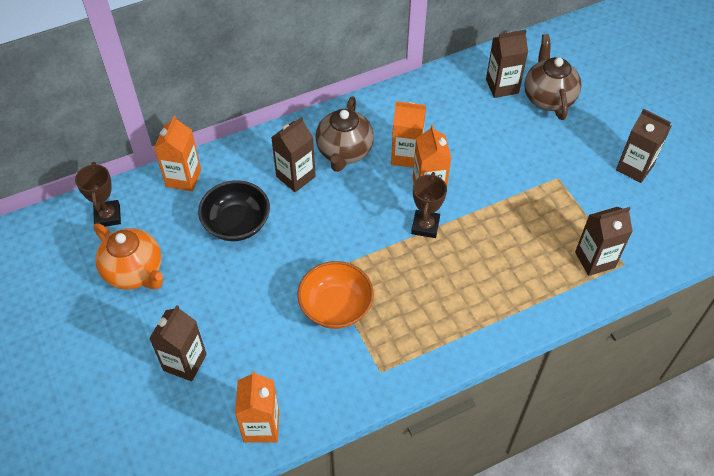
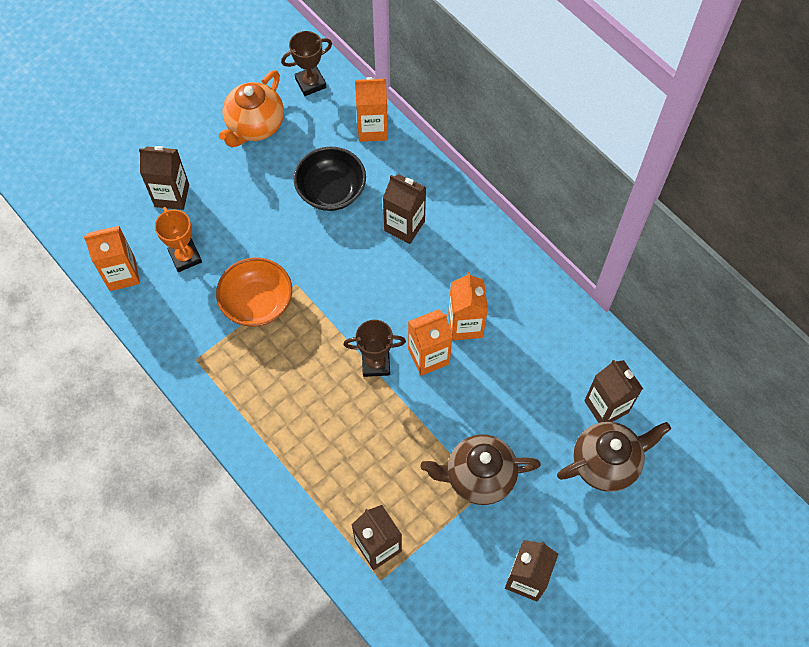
camera: 75 degrees right, 10 degrees up
(263, 362) = (185, 257): none -> orange trophy
(344, 152) = (451, 263): brown teapot -> brown teapot (478, 476)

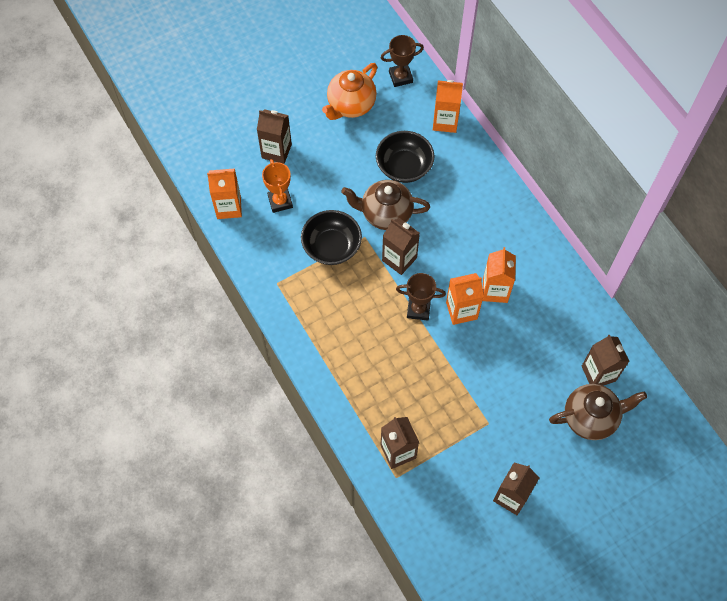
camera: 10 degrees right, 0 degrees up
(257, 303) = (331, 246): orange bowl -> black bowl
(404, 226) = (458, 204): brown carton -> brown carton (399, 259)
(478, 476) = (486, 411): brown teapot -> brown teapot (385, 214)

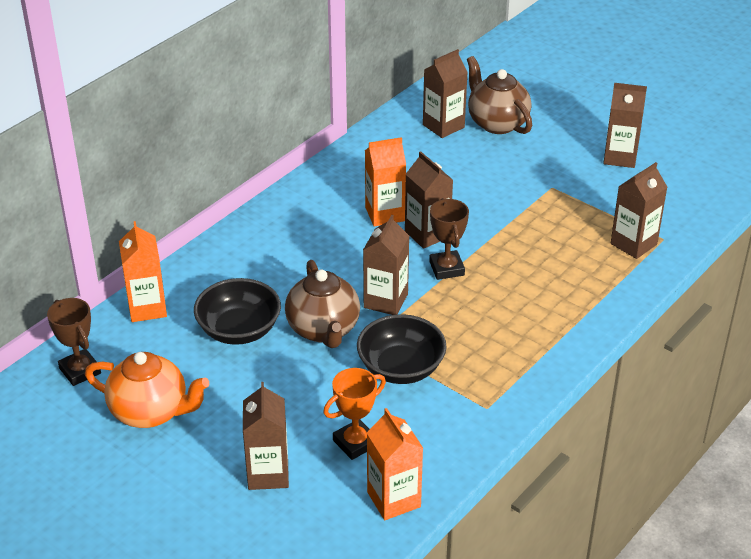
camera: 110 degrees left, 25 degrees down
(461, 310) = (427, 234): orange carton -> brown carton

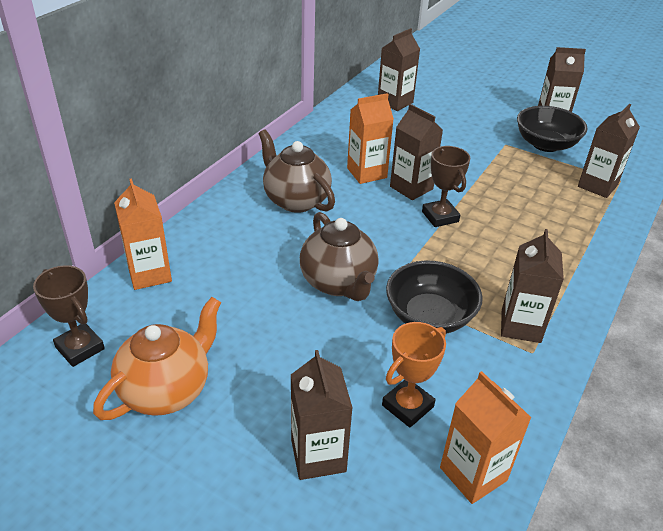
camera: 10 degrees left, 0 degrees up
(150, 412) = (166, 390): orange teapot -> orange teapot turned 60 degrees counterclockwise
(239, 330) = (251, 290): black bowl -> black bowl (545, 144)
(385, 301) = (392, 250): brown carton -> brown carton (520, 326)
(497, 123) = (439, 98): brown teapot -> brown teapot (296, 200)

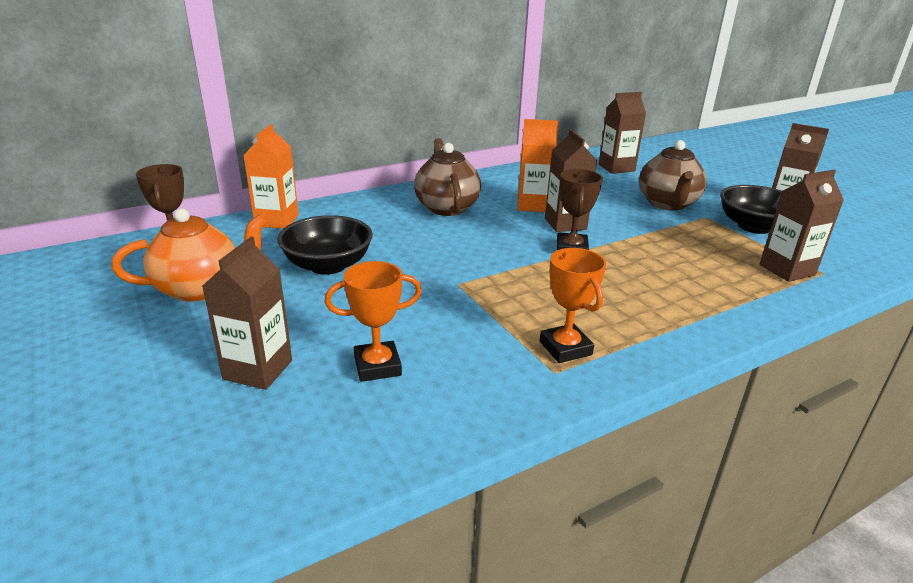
camera: 30 degrees right, 10 degrees down
(338, 283) = (419, 266): brown teapot -> brown teapot (667, 204)
(429, 317) = (476, 312): black bowl -> black bowl (328, 265)
(473, 474) = (378, 439): orange carton -> none
(520, 326) = (565, 348): brown carton -> orange trophy

